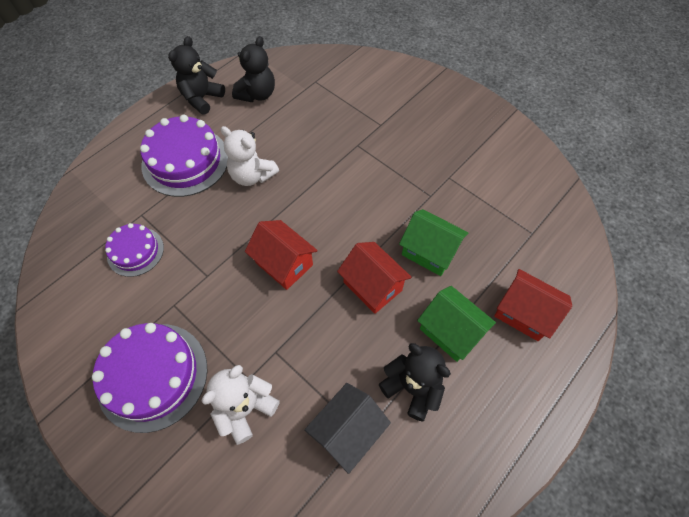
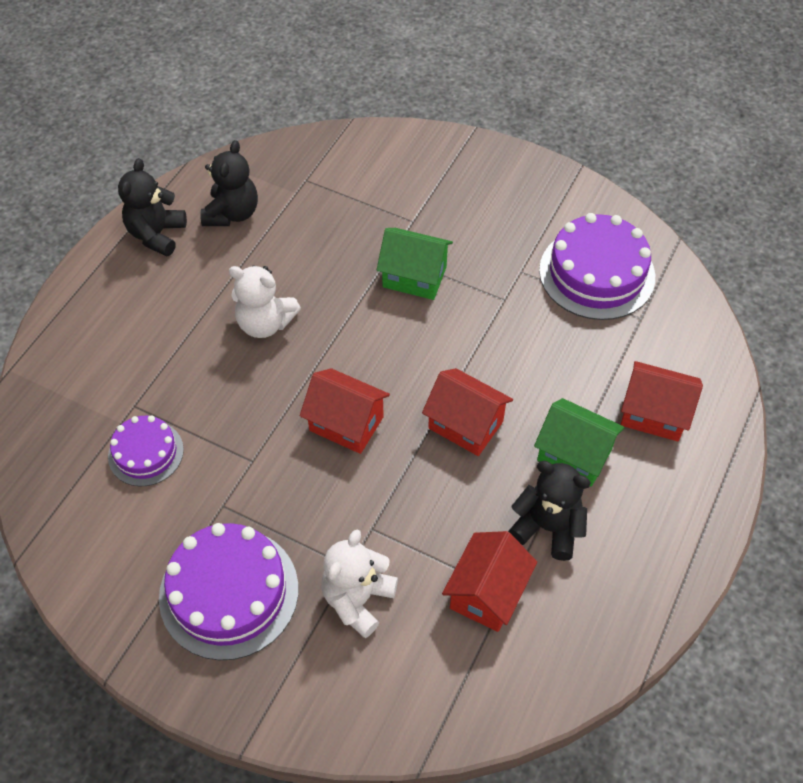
camera: 15 degrees left, 5 degrees down
(185, 161) = (167, 323): purple cake -> purple cake (597, 273)
(347, 431) = (487, 593): black house -> red house
(429, 252) = (522, 368): green house -> green house (414, 277)

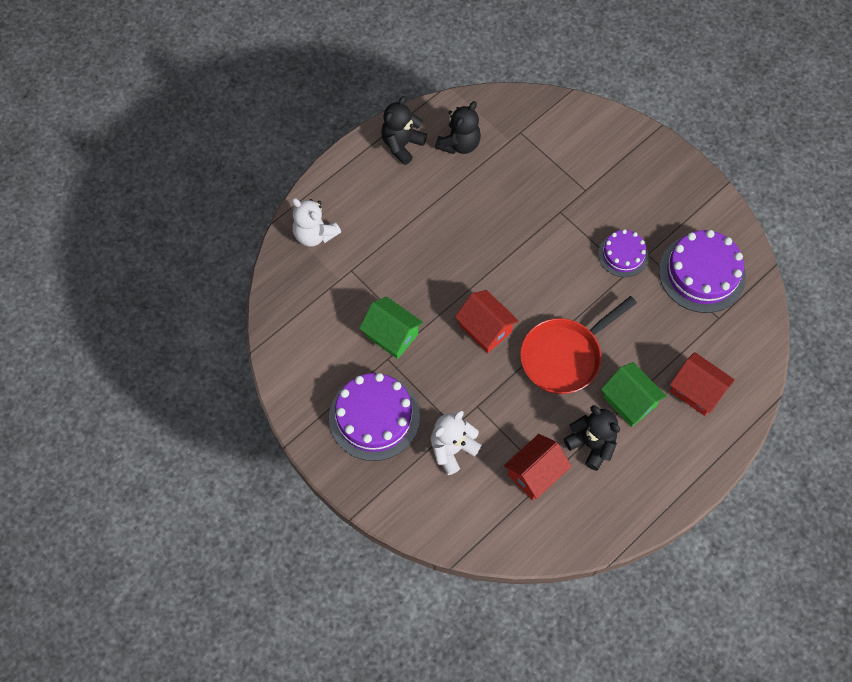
camera: 20 degrees right, 10 degrees up
(146, 453) = (349, 306): purple cake -> purple cake (623, 254)
(265, 323) = (455, 237): white teddy bear -> white teddy bear (314, 234)
(414, 277) = (570, 235): green house -> green house (391, 335)
(465, 425) = (564, 356): red house -> red pan

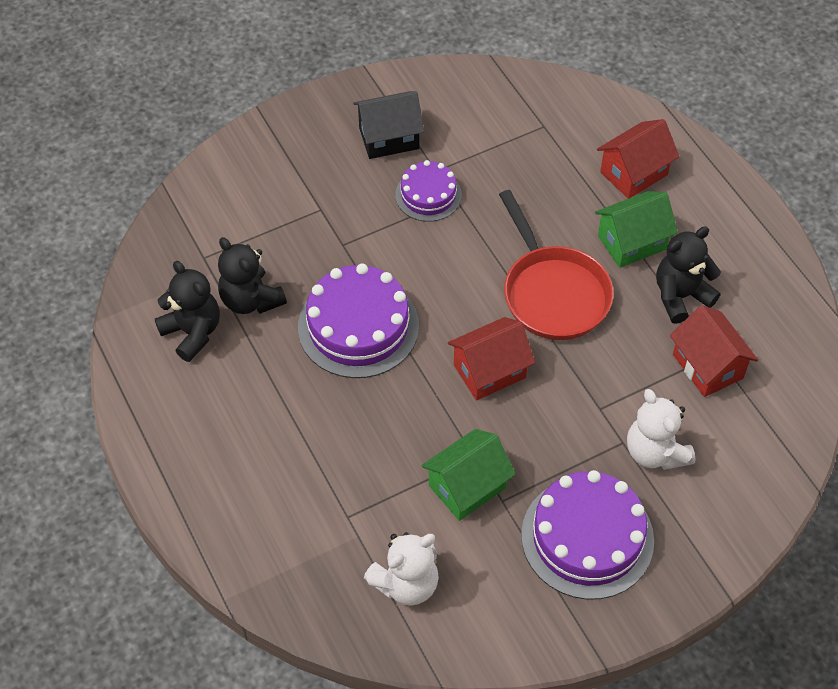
camera: 75 degrees left, 10 degrees down
(314, 234) = (271, 553): white teddy bear -> white teddy bear (406, 583)
(402, 145) = (164, 403): black teddy bear -> black teddy bear (251, 300)
(665, 216) = (389, 138): none -> black house
(702, 273) = (479, 125): purple cake -> purple cake (358, 326)

